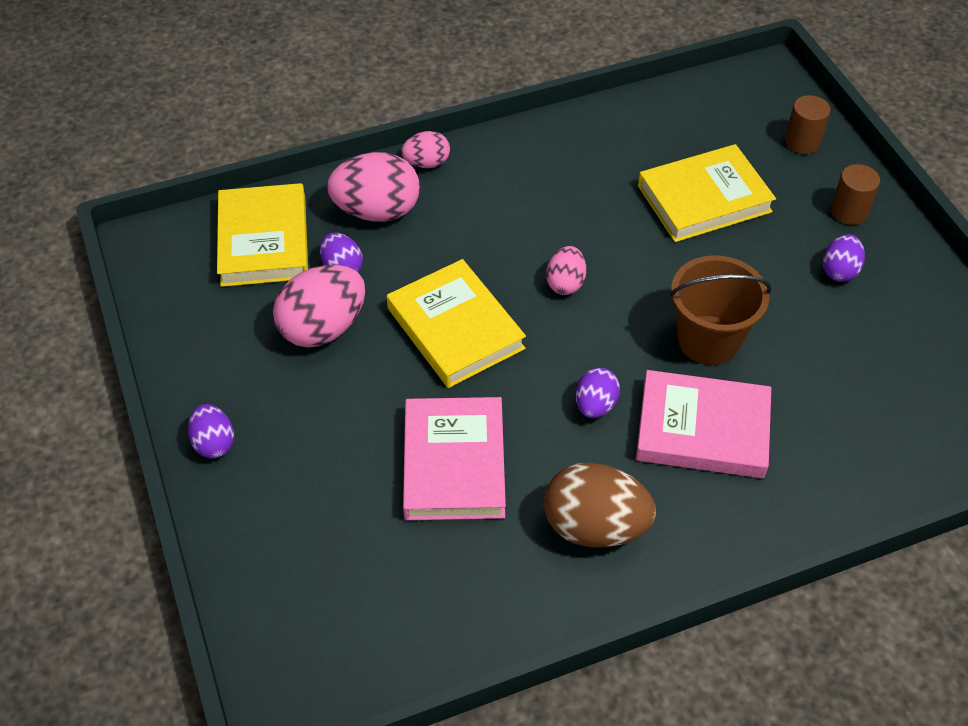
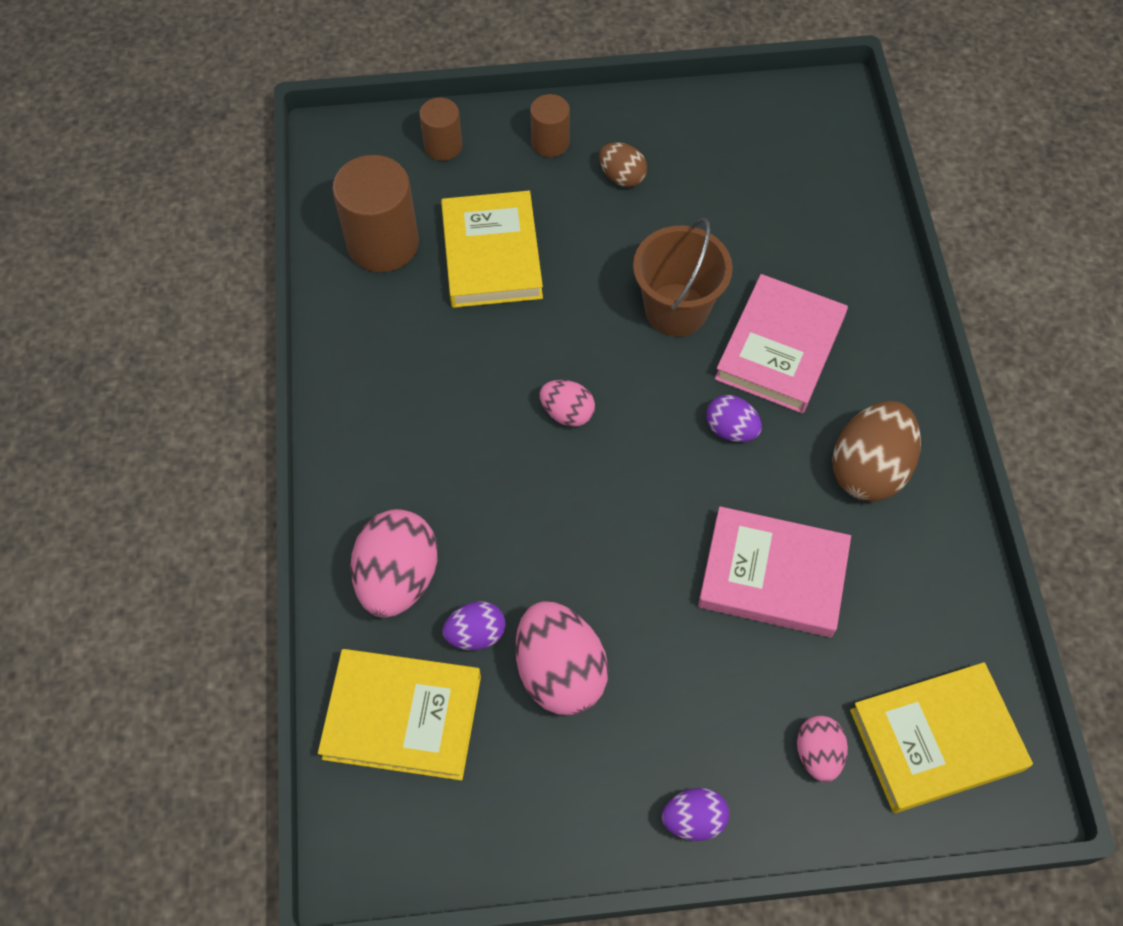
camera: 75 degrees left, 10 degrees up
(426, 163) = (339, 507): pink egg -> pink egg (817, 754)
(455, 328) = (598, 534): yellow book -> yellow book (936, 740)
(680, 129) = (383, 243): none -> brown cylinder
(839, 271) = (622, 177): purple egg -> brown egg

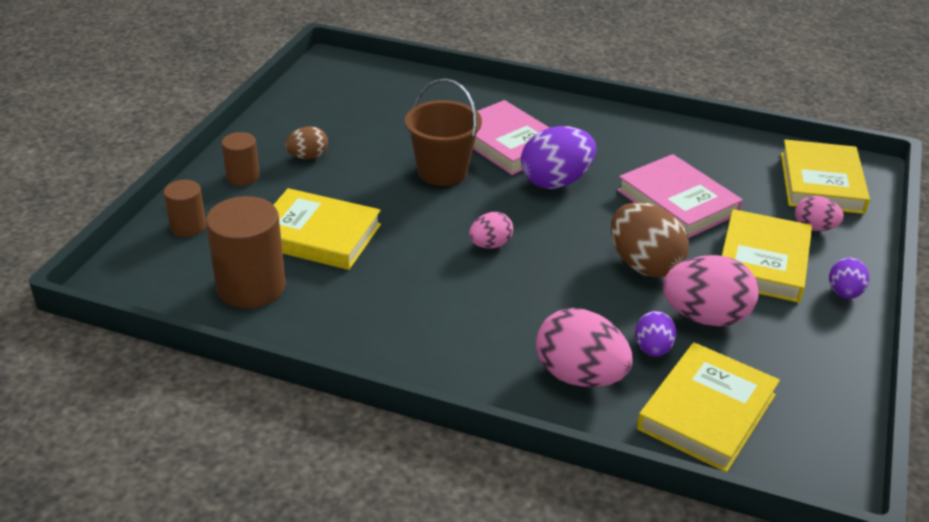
camera: 65 degrees left, 25 degrees down
(704, 708) = (762, 261): none -> yellow book
(731, 429) = (556, 182): purple egg -> purple egg, size x1.80
(772, 575) = (677, 202): pink book -> pink book turned 75 degrees counterclockwise
(868, 469) = (621, 142): brown egg -> brown egg (644, 265)

